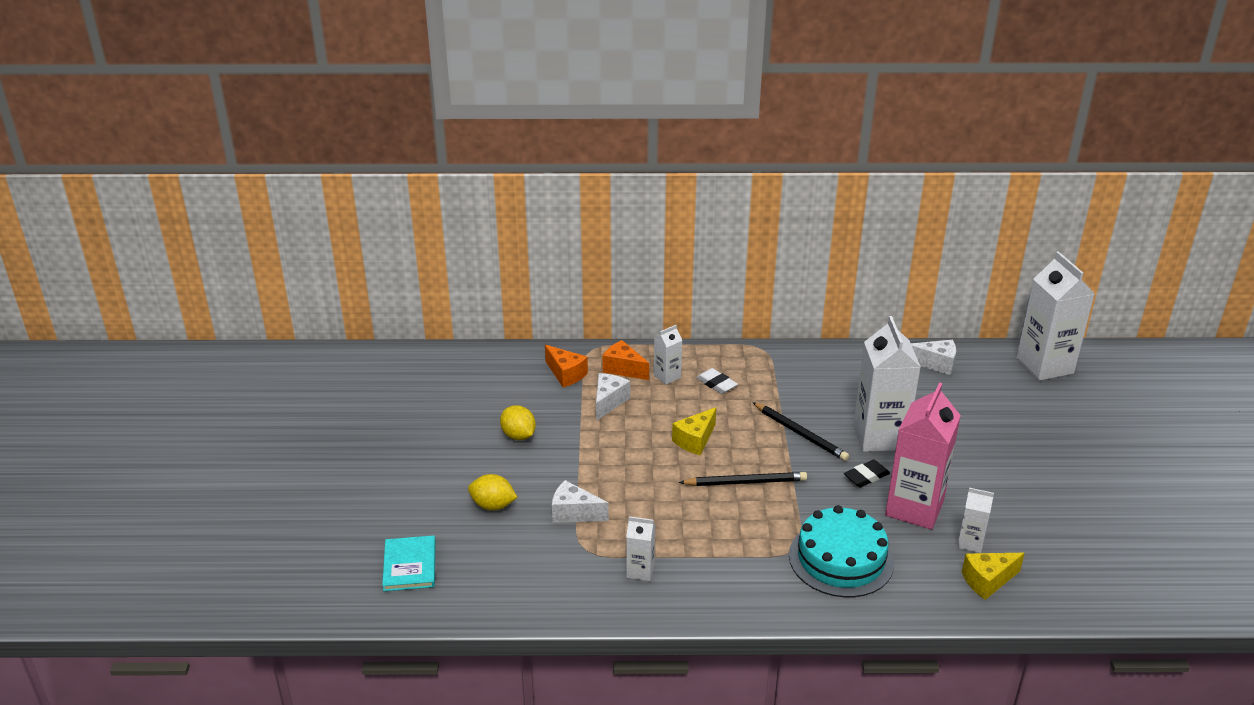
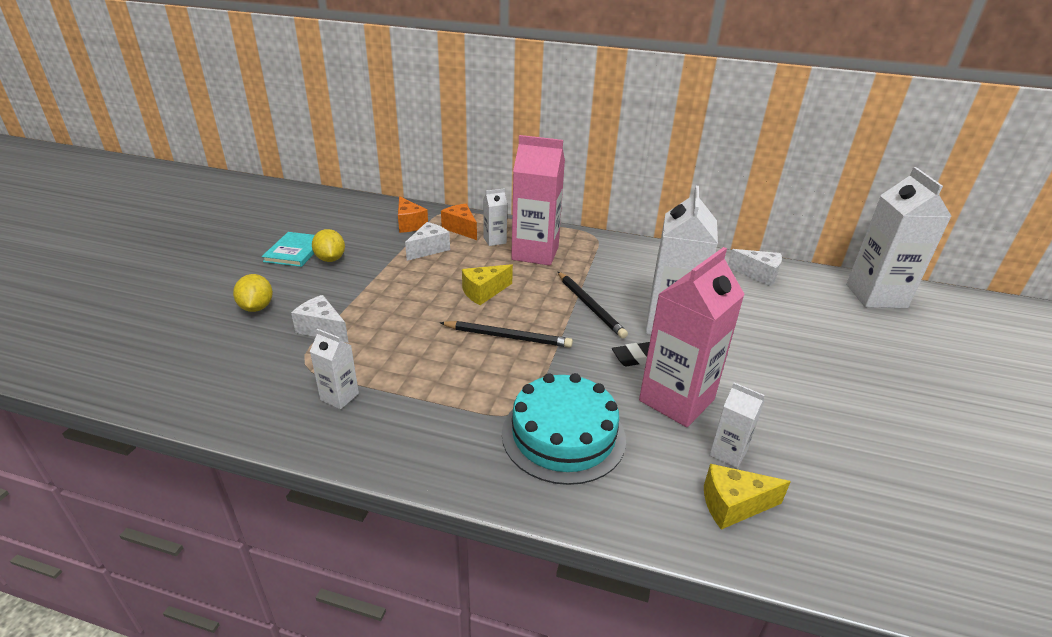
camera: 15 degrees right, 0 degrees up
(409, 565) = (133, 341): turquoise book -> turquoise book (295, 251)
(493, 505) = (256, 307): yellow lemon -> yellow lemon turned 45 degrees clockwise
(716, 384) = (535, 253): white eraser -> pink carton

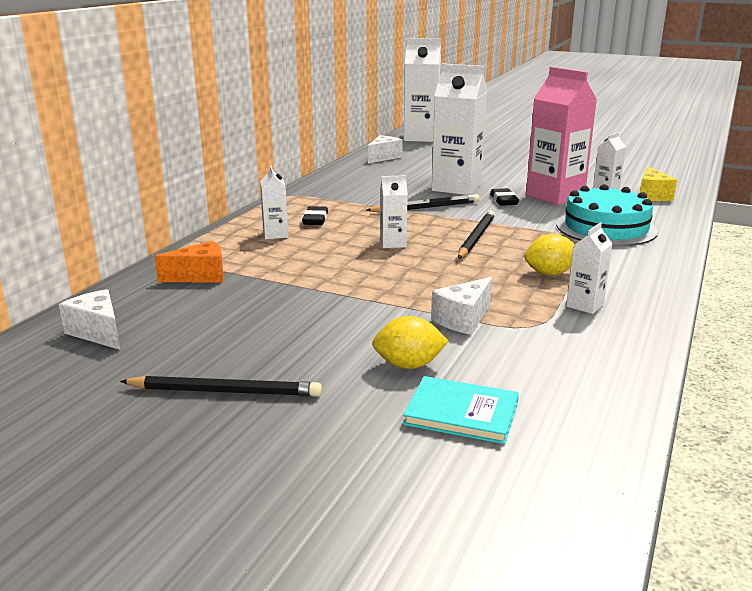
camera: 80 degrees left, 10 degrees down
(247, 251) = (225, 391): none -> black pencil
(295, 251) = (245, 350): turquoise book -> turquoise book (461, 413)
(330, 259) = (283, 323): yellow lemon -> yellow lemon (550, 273)
(429, 249) = (282, 266): white cheese -> white cheese (98, 332)
(461, 229) = (234, 249): orange cheese -> none
(484, 292) = (393, 243): yellow cheese -> white carton
(535, 253) = (315, 219): pink carton -> black eraser

